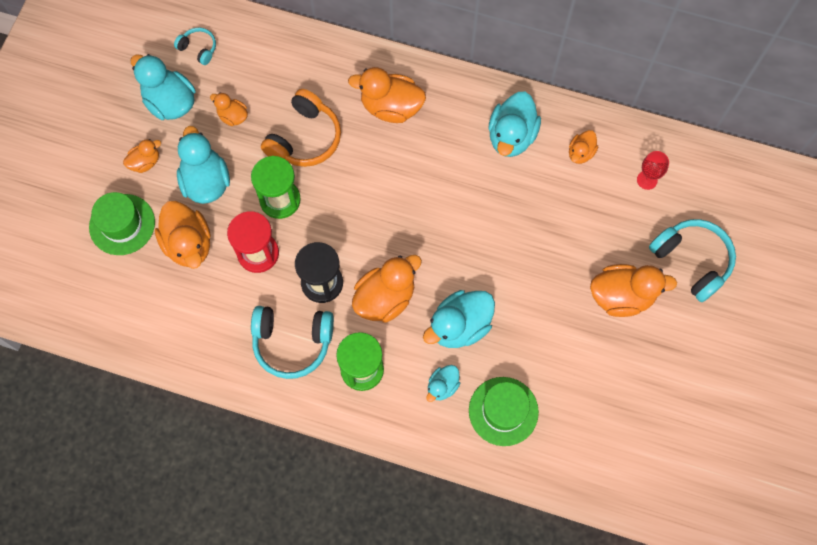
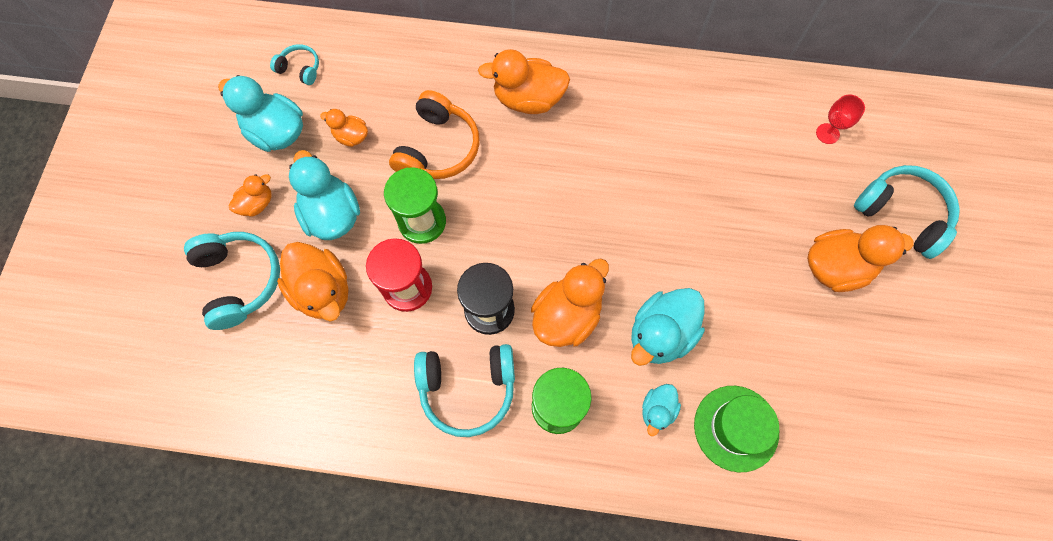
camera: 10 degrees left, 0 degrees up
(122, 224) = (239, 280): green hat -> turquoise headphones
(511, 136) = (668, 110): turquoise duck -> none
(580, 153) = (748, 116): orange duck -> none

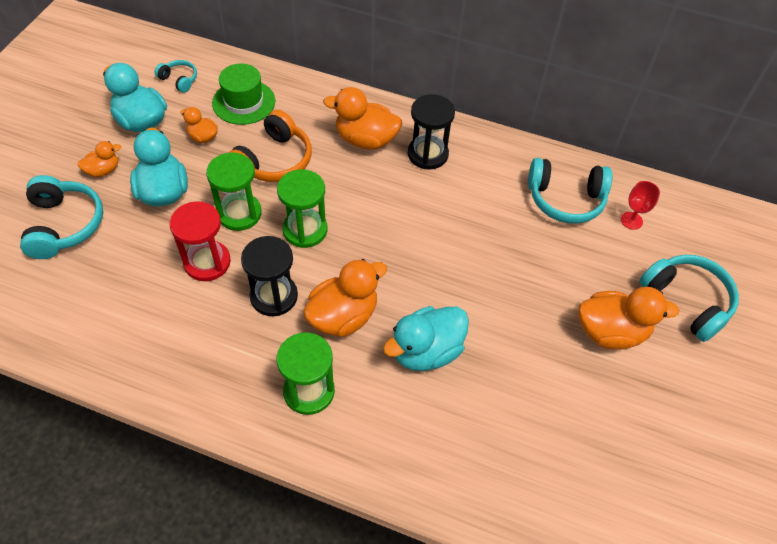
camera: 10 degrees right, 15 degrees down
(323, 291) = (132, 248): orange duck -> none
(468, 388) = (231, 356): turquoise headphones -> turquoise headphones (565, 199)
(497, 225) = (305, 230): none -> green hourglass
(599, 102) = (427, 154): none -> black hourglass
(657, 410) = (402, 416): turquoise duck -> none
(736, 428) = (474, 449): green hat -> green hat (244, 102)

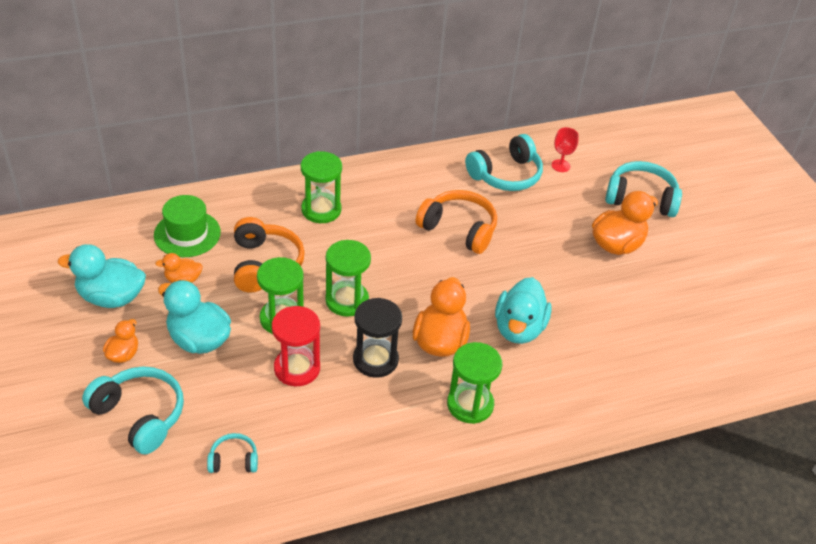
camera: 40 degrees left, 10 degrees down
(179, 80) = (106, 246): turquoise headphones -> turquoise headphones (233, 460)
(365, 140) = (321, 210): orange duck -> green hourglass
(427, 154) = (379, 195): black hourglass -> none
(467, 224) = (459, 229): none -> orange headphones

